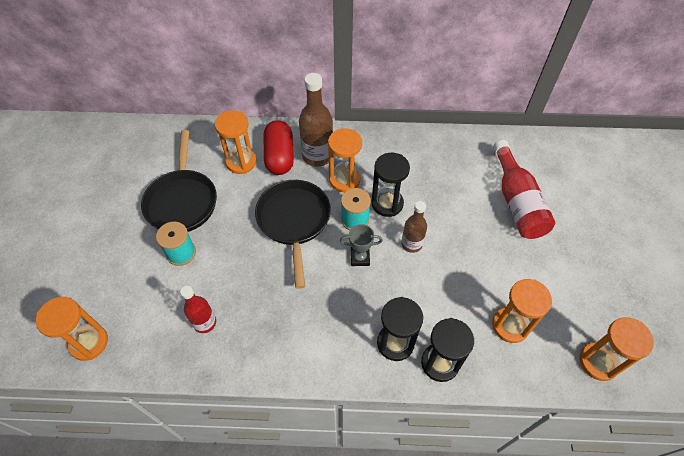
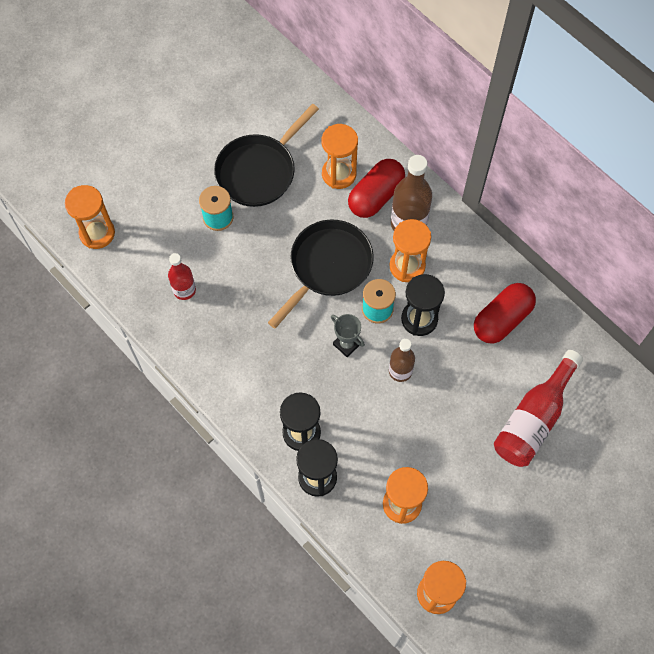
camera: 45 degrees right, 10 degrees up
(433, 163) = (502, 319): none -> red capsule

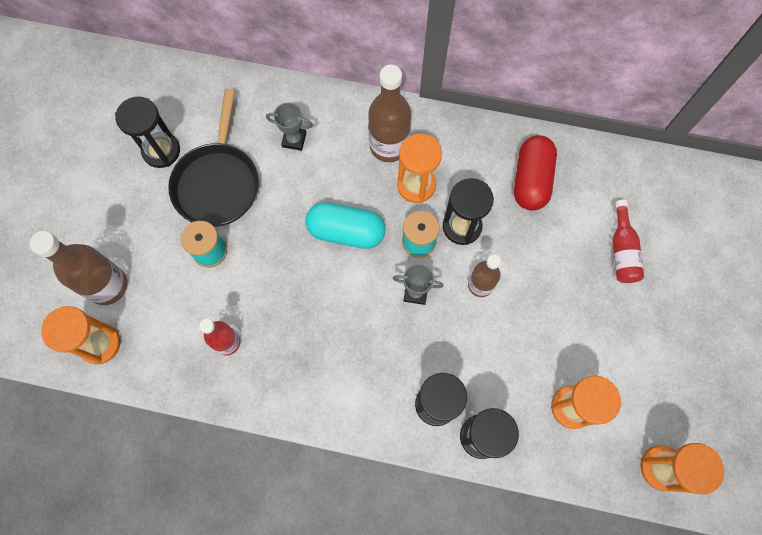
camera: 35 degrees left, 5 degrees up
(130, 196) = (108, 285): none -> brown bottle
(235, 122) = (161, 151): none -> black hourglass
(327, 266) = (346, 232): black pan -> turquoise capsule
(339, 174) = (294, 140): orange hourglass -> grey trophy
(376, 196) = (342, 139): red capsule -> none
(534, 419) = (622, 250): red bottle -> red bottle, size x0.61

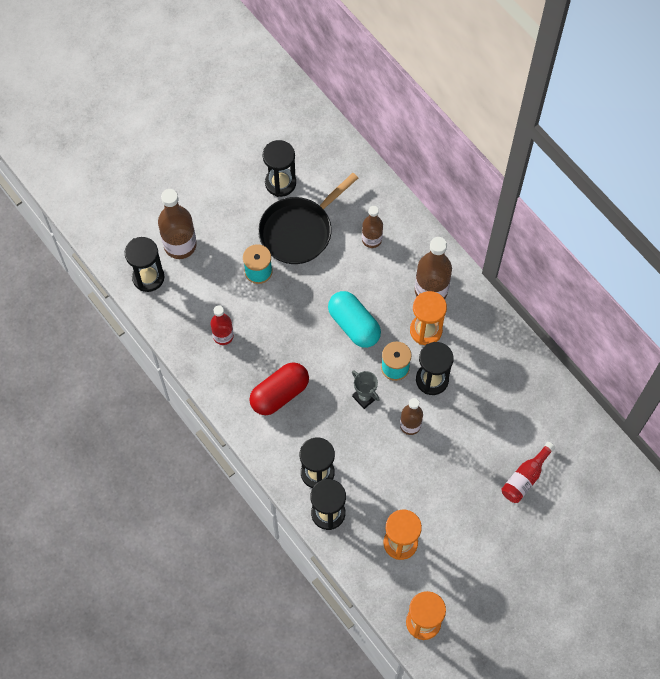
camera: 40 degrees right, 5 degrees down
(100, 344) = (148, 277): orange hourglass -> black hourglass
(294, 140) = (371, 239): grey trophy -> brown bottle
(531, 180) = (506, 386): red capsule -> red capsule (279, 394)

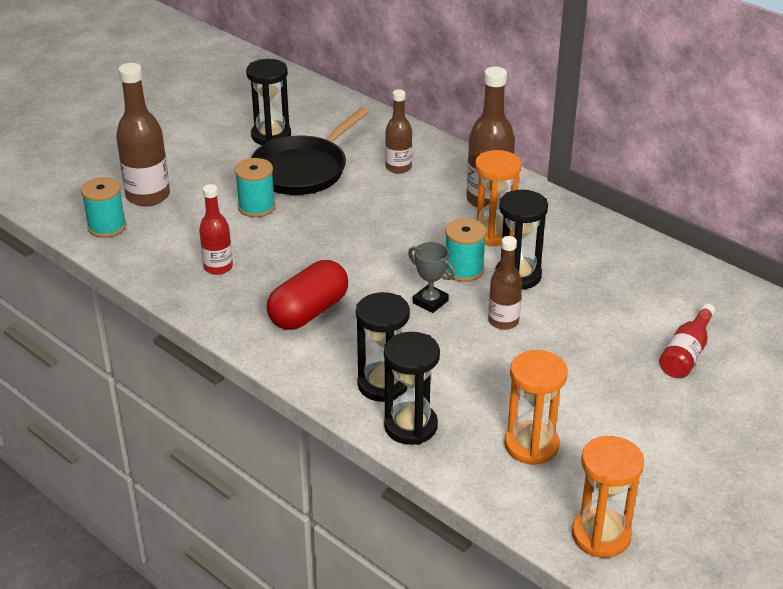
camera: 10 degrees left, 30 degrees down
(148, 277) = (107, 227): black hourglass -> turquoise spool
(354, 325) = (396, 239): turquoise capsule -> none

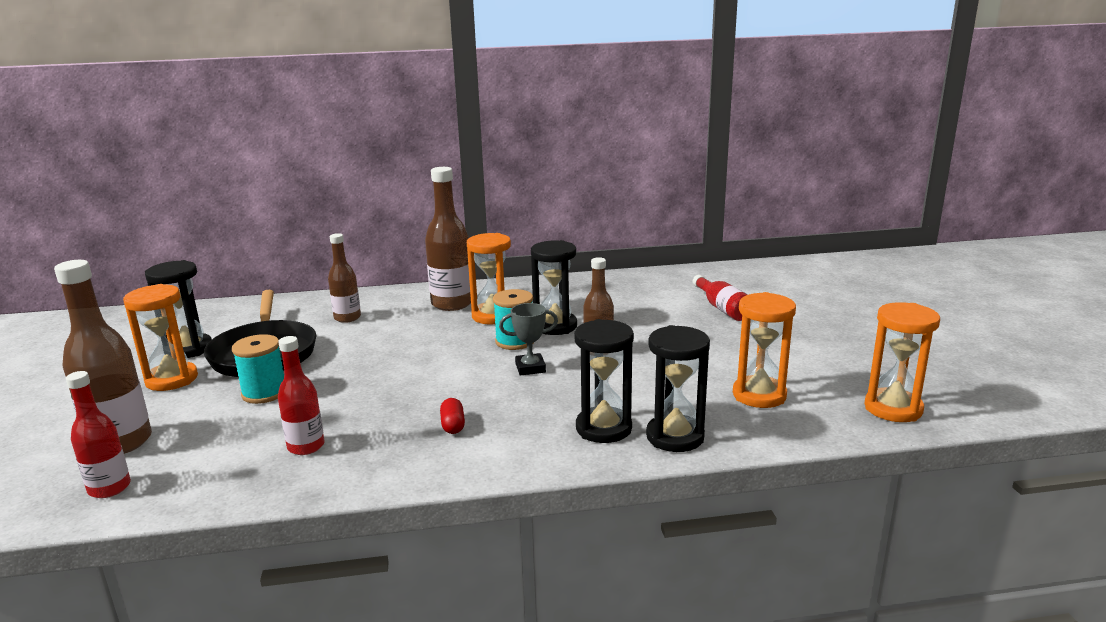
camera: 50 degrees left, 15 degrees down
(107, 227) = (109, 488): turquoise spool -> red bottle
(229, 159) = (172, 379): none -> orange hourglass
(309, 312) = (453, 425): red capsule -> red capsule, size x0.44

